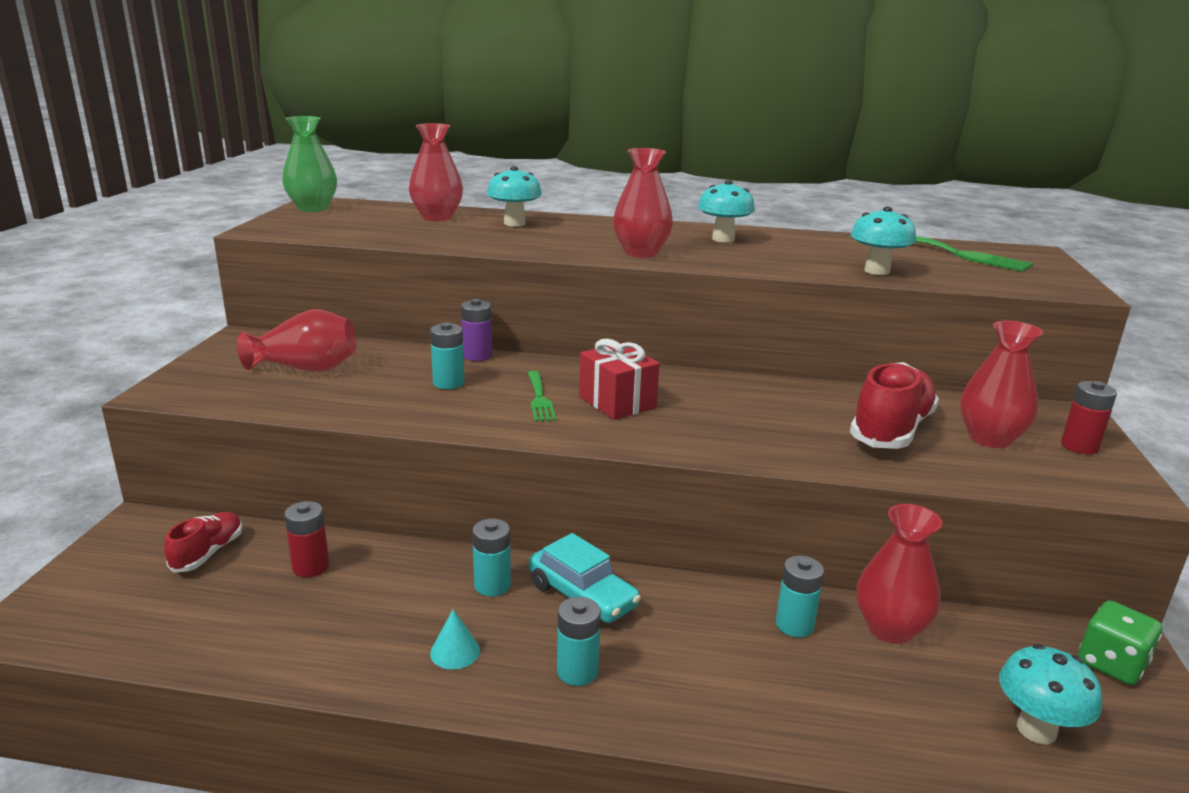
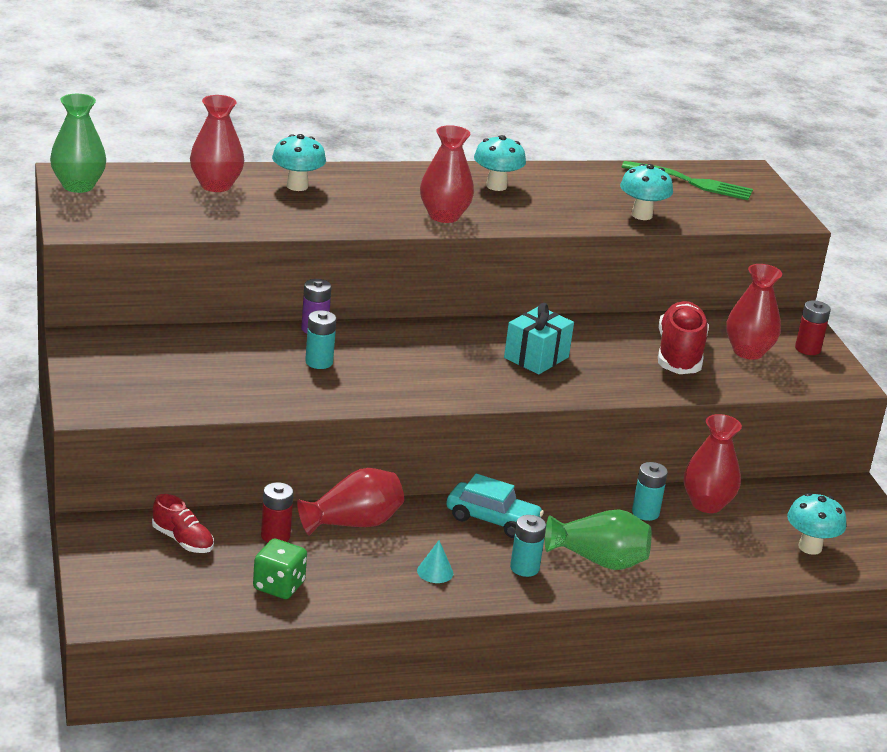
camera: 25 degrees left, 5 degrees up
(208, 553) = (183, 540): red shoe -> red shoe turned 135 degrees clockwise
(306, 369) = (182, 366): red vase -> red vase (353, 523)
(492, 585) = (423, 524): turquoise battery -> none
(539, 399) = (406, 366): green fork -> none
(617, 402) = (468, 360): red gift -> none
(690, 682) = (599, 560): none -> green vase
(702, 410) = (536, 357): none -> turquoise gift
(1111, 664) = (844, 501): green dice -> green dice (279, 586)

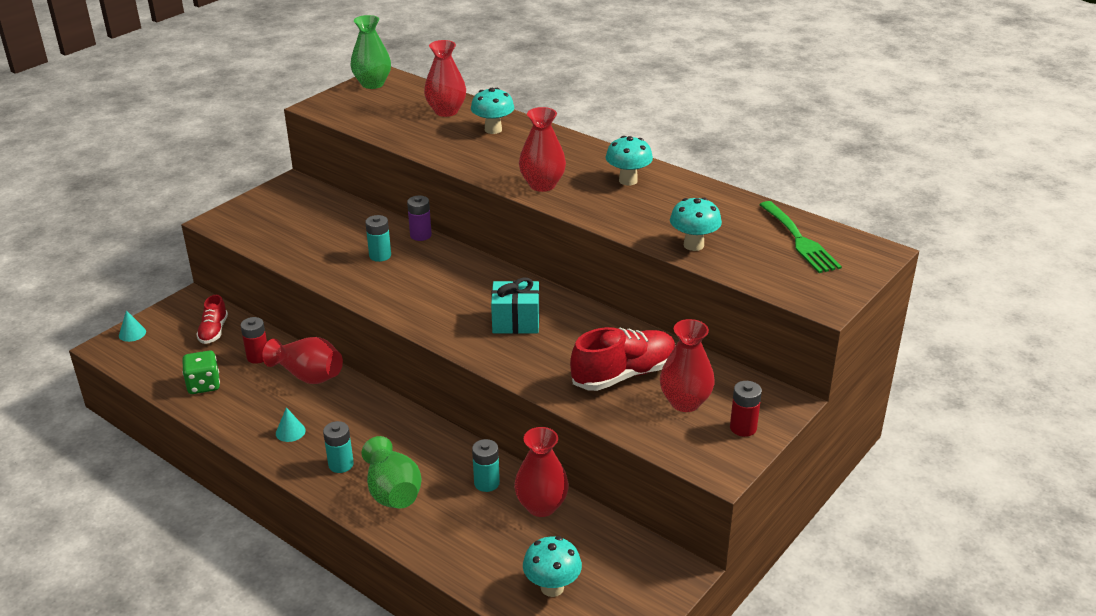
camera: 55 degrees right, 5 degrees up
(102, 590) = (132, 333): none -> turquoise cone
(492, 520) = (384, 423): turquoise car -> none

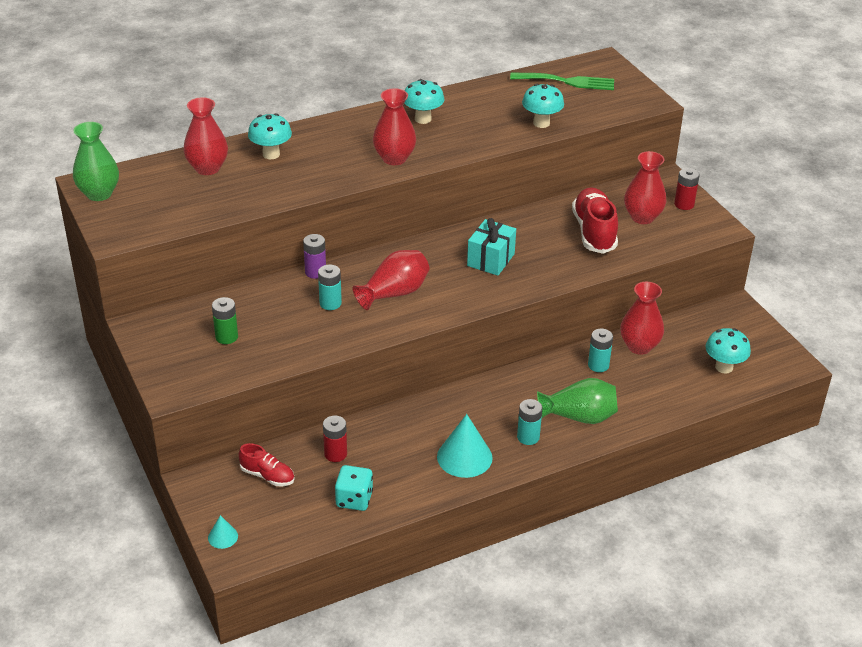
camera: 65 degrees left, 5 degrees up
(203, 385) = (354, 499): green dice -> turquoise dice
(290, 432) = (464, 457): turquoise cone -> turquoise cone, size x1.97
(301, 223) = (226, 337): none -> green battery
(308, 375) = (389, 428): red vase -> red vase (394, 293)

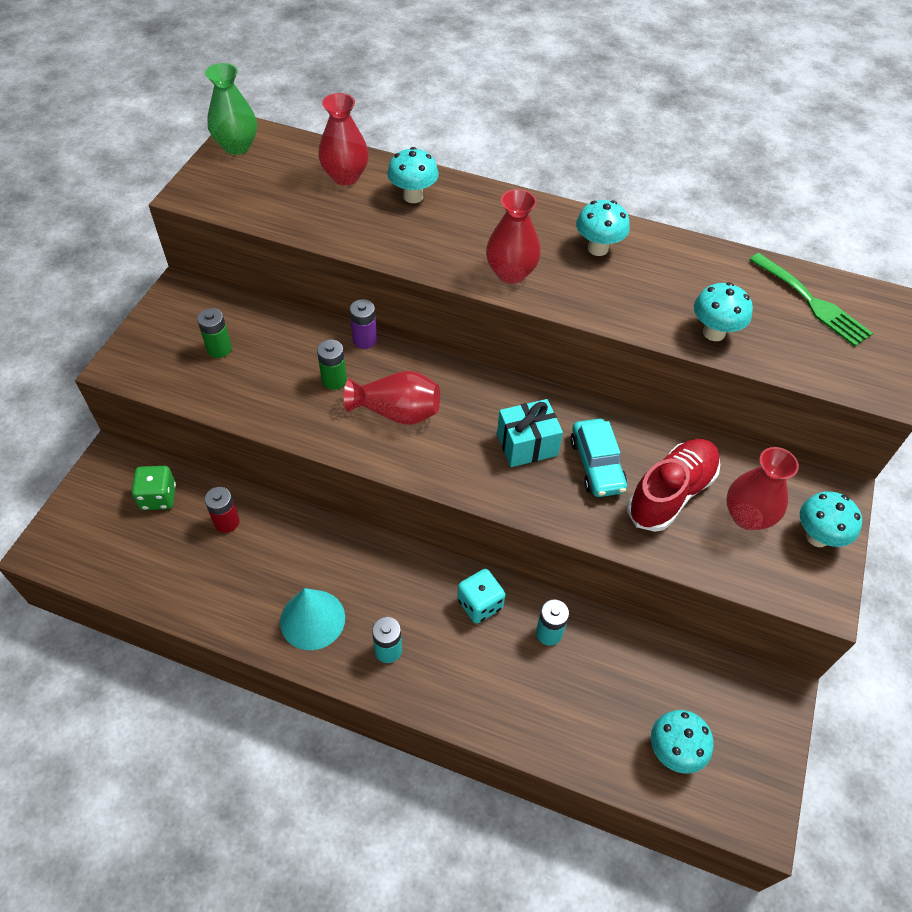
camera: 45 degrees right, 15 degrees up
(223, 537) = (63, 523): turquoise cone -> none
(267, 476) = (158, 497): red shoe -> green dice
(330, 303) = (334, 380): turquoise battery -> green battery
(354, 499) = (183, 578): turquoise dice -> turquoise dice (480, 604)
(540, 244) = (596, 465): none -> turquoise car
(579, 417) = (459, 672): green vase -> none
(639, 346) = (616, 648): red vase -> none
(684, 204) = (817, 537): red battery -> turquoise mushroom

